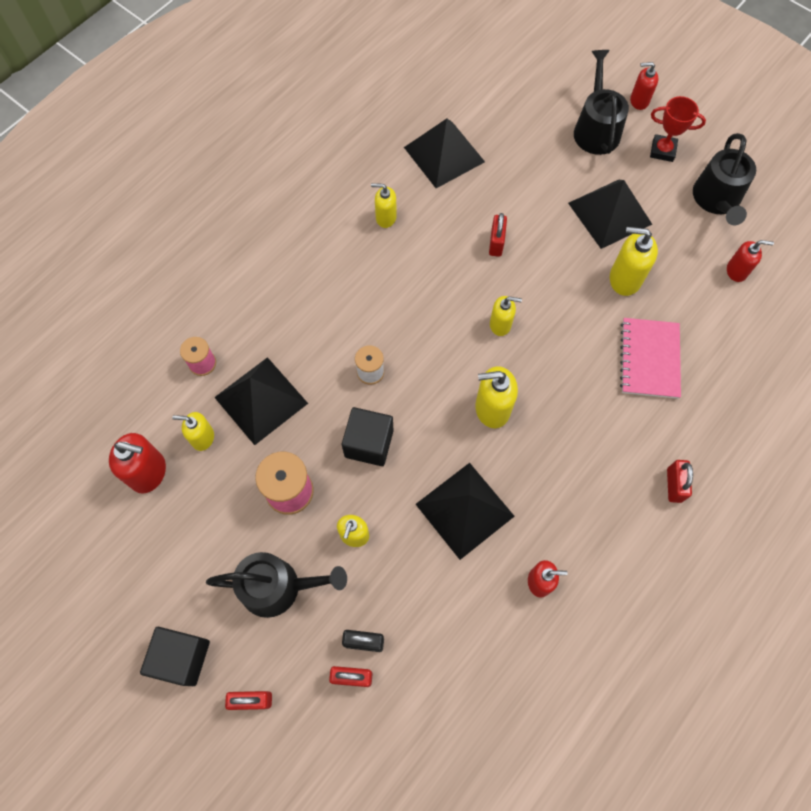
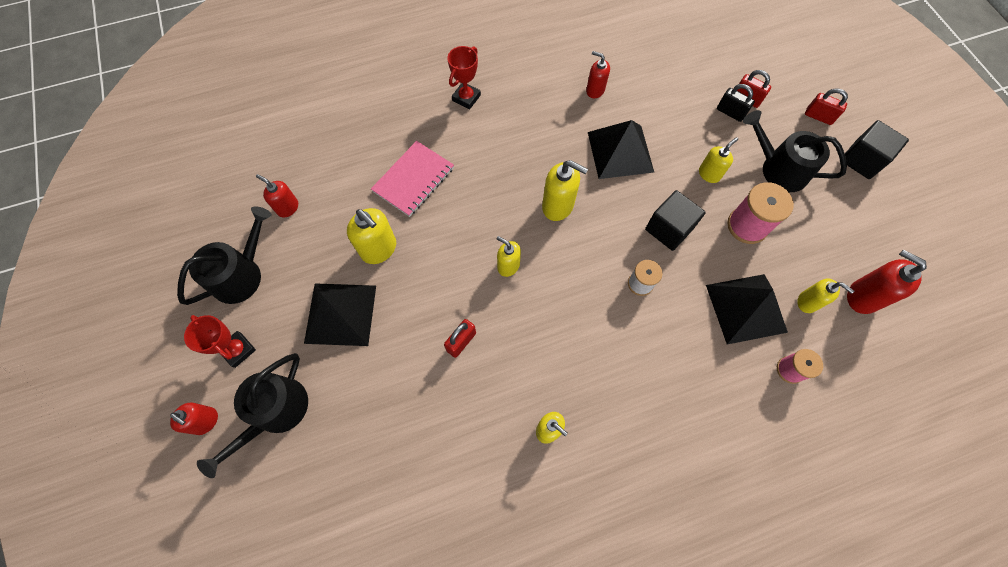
camera: 150 degrees left, 0 degrees up
(444, 154) = (445, 474): black pyramid -> none
(674, 485) = (466, 98): red padlock -> red trophy

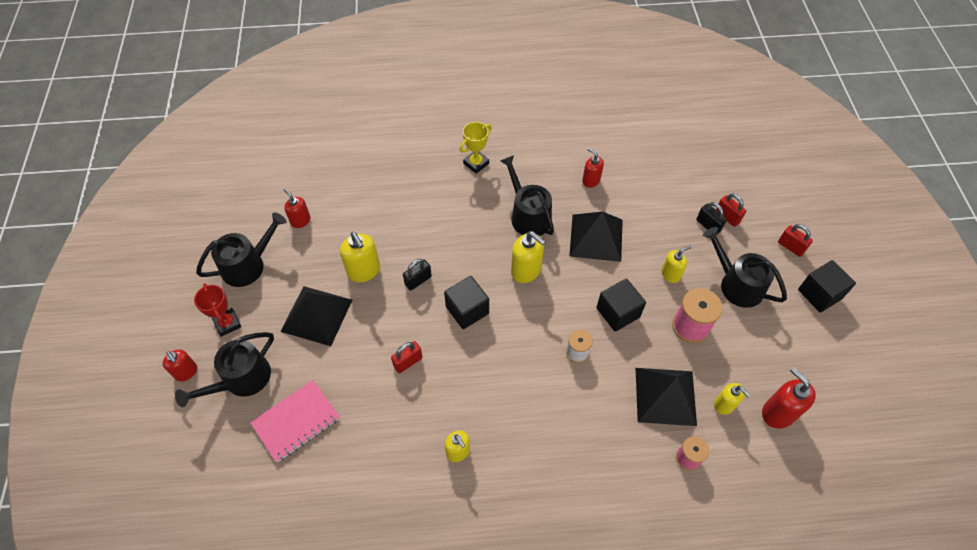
camera: 15 degrees right, 10 degrees down
(413, 180) = (410, 221): pink notebook -> pink notebook (296, 421)
(443, 245) = (418, 281): none -> black padlock
(466, 98) = (476, 163): red trophy -> yellow trophy
(508, 266) = (467, 310): yellow soap dispenser -> black cube
(541, 144) = (528, 215): none -> black watering can

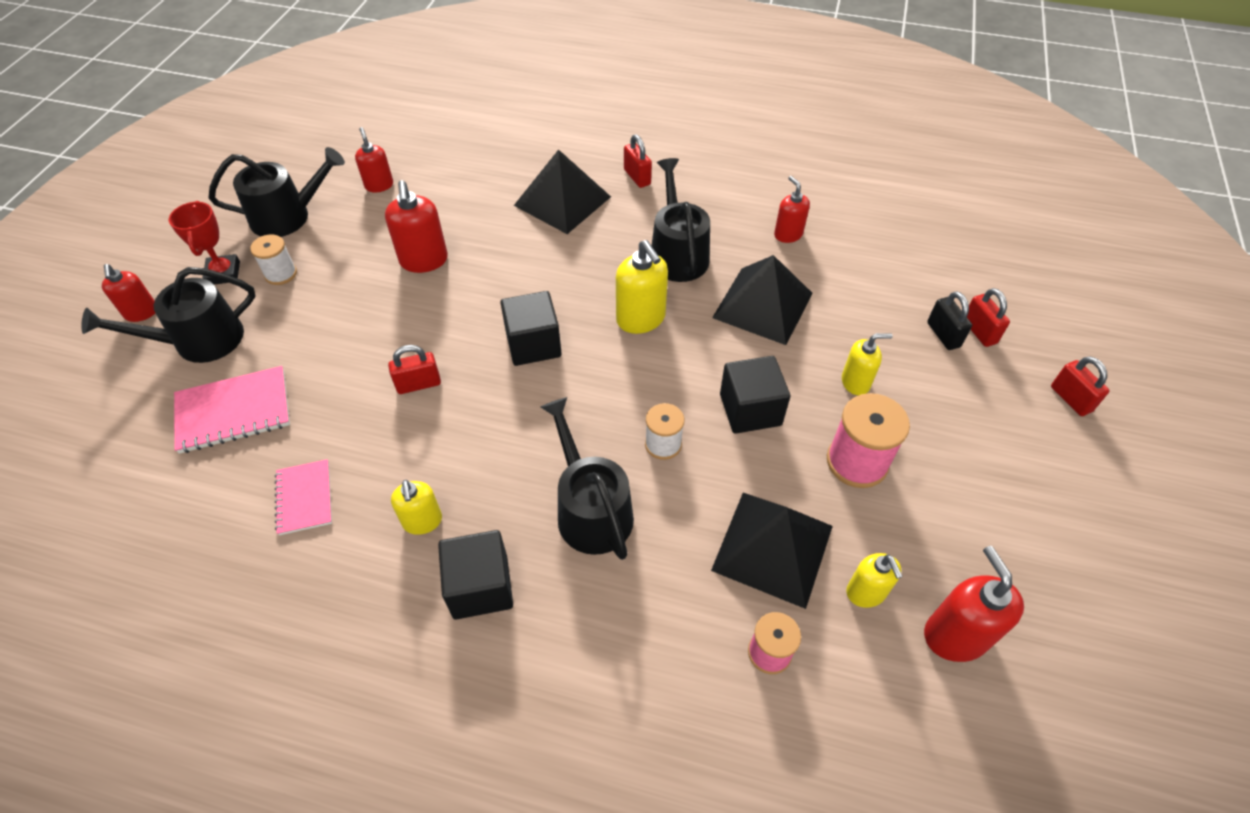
camera: 20 degrees right, 5 degrees down
(269, 311) = (281, 274): none -> white spool
(317, 315) = (335, 294): black pyramid -> black pyramid (562, 201)
(364, 271) = (424, 260): yellow soap dispenser -> red soap dispenser
(377, 463) = (304, 498): none -> pink notebook
(418, 281) = (487, 291): black padlock -> none
(476, 163) = (637, 177): yellow trophy -> red padlock
(737, 284) = (958, 426): black watering can -> black watering can (590, 510)
(819, 294) = (1097, 479): black cube -> black cube (480, 587)

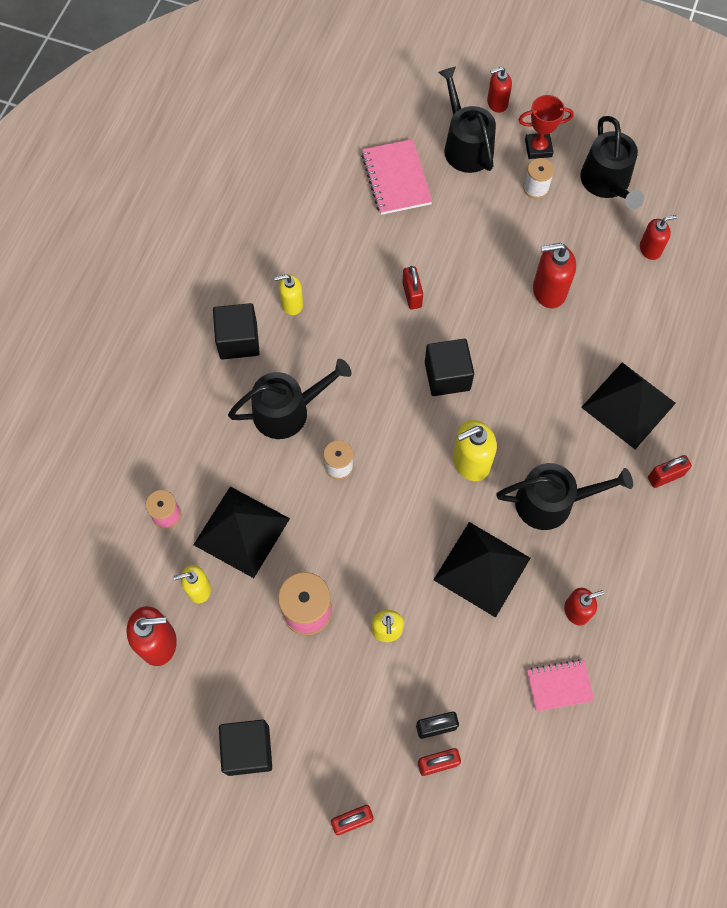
camera: 95 degrees right, 15 degrees up
(304, 498) = (318, 232): pink notebook -> pink notebook (559, 686)
(750, 410) = (365, 537): black cube -> black cube (248, 750)

